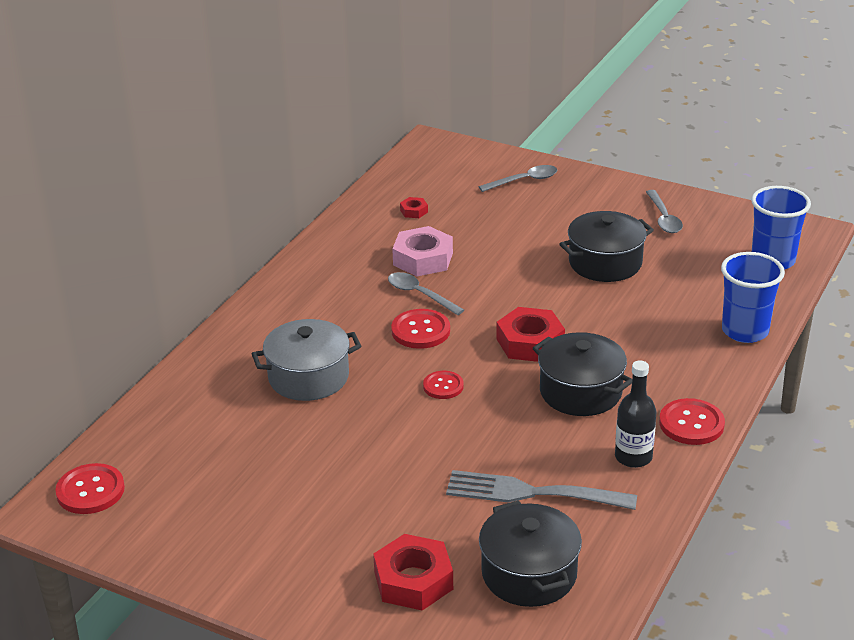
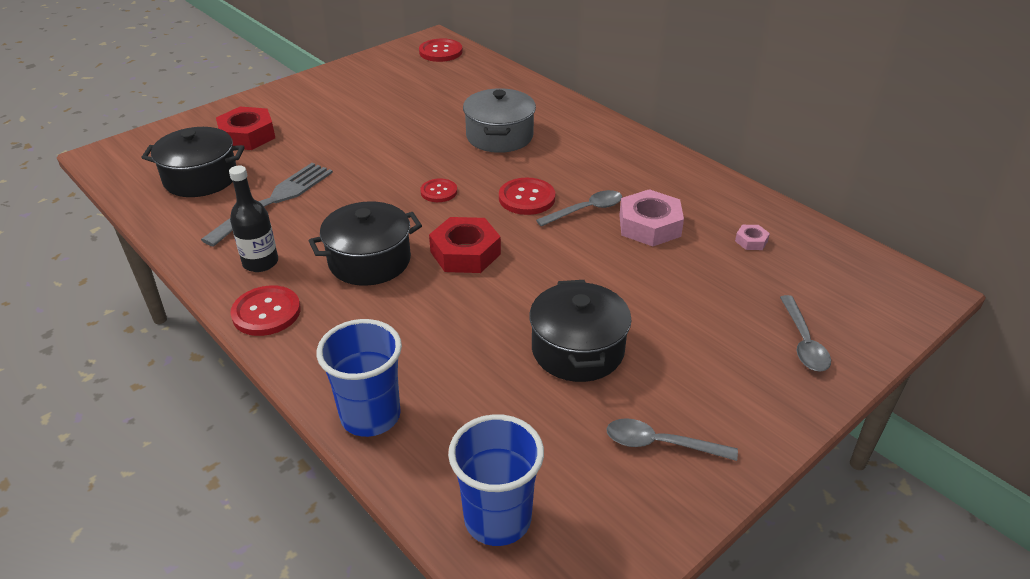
camera: 110 degrees right, 5 degrees up
(414, 211) = (751, 241): red nut -> pink nut

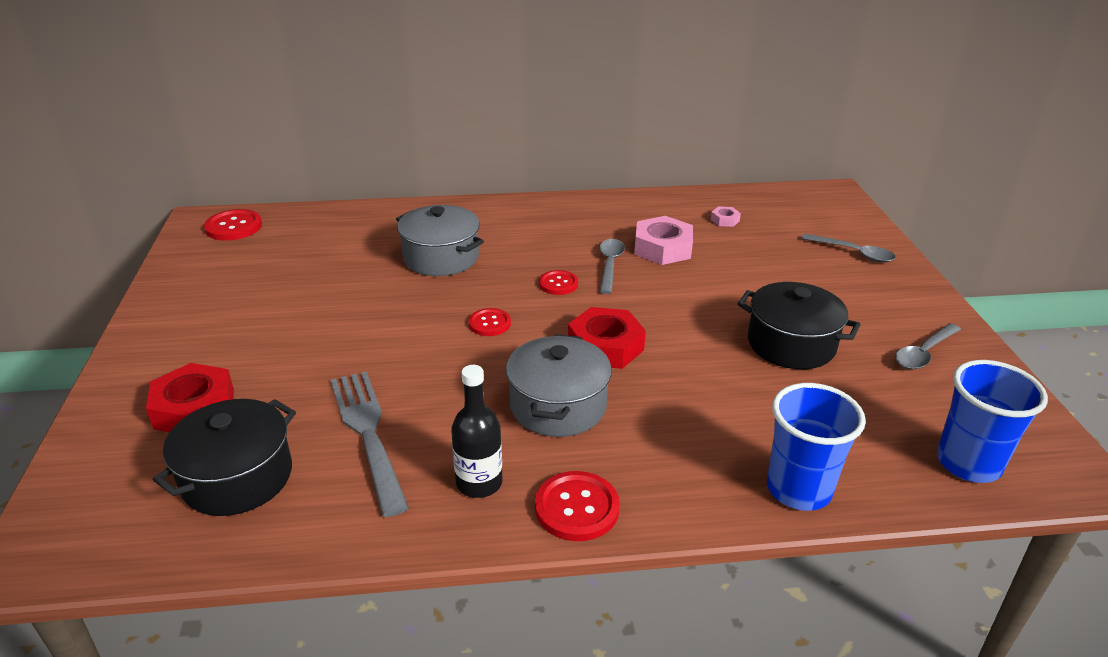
camera: 55 degrees left, 5 degrees down
(369, 261) = (558, 406): black pot -> grey pot
(527, 198) = (558, 284): red button -> red button, size x0.65

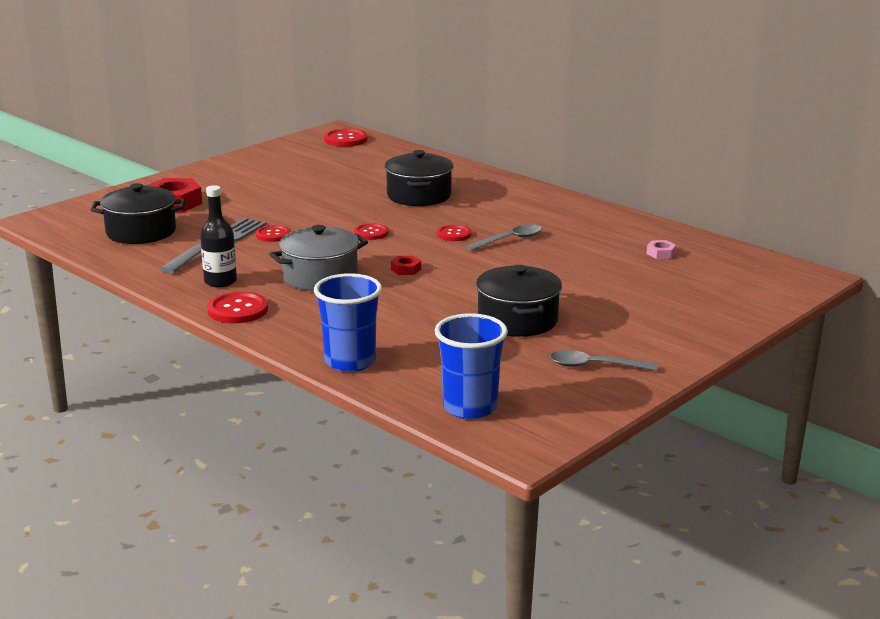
camera: 50 degrees right, 10 degrees down
(402, 383) = (273, 235): none -> red button
(441, 258) = (419, 196): grey pot -> black pot
(605, 346) = (406, 269): red nut -> red nut, size x0.47
(662, 248) = (569, 247): pink nut -> none
(854, 253) = (709, 309): grey spoon -> none

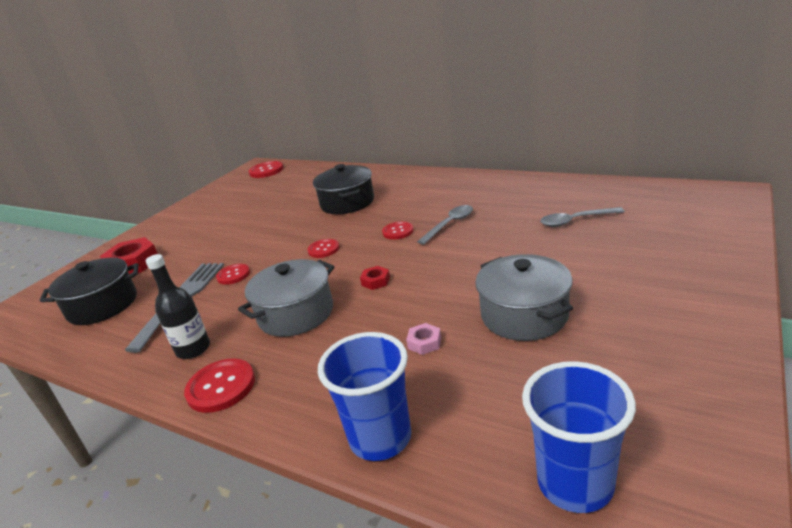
camera: 10 degrees left, 5 degrees up
(517, 320) = (524, 315): black pot -> grey pot
(594, 366) = (655, 358): grey spoon -> grey spoon (575, 221)
(660, 253) = (586, 204): pink nut -> pink nut (424, 342)

